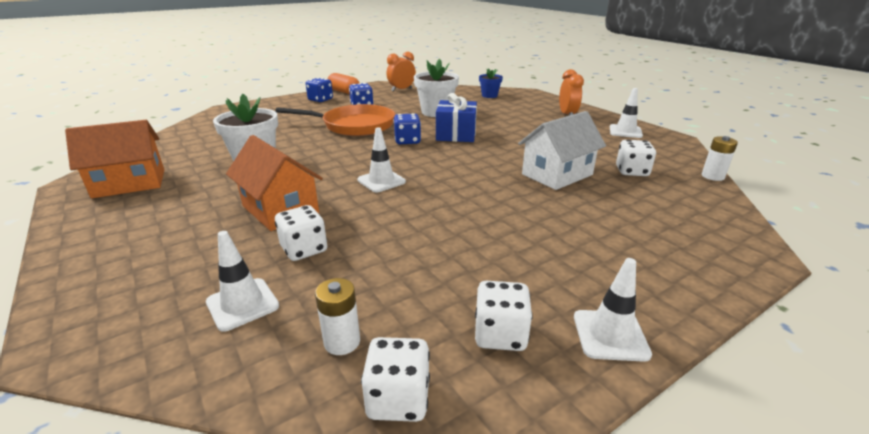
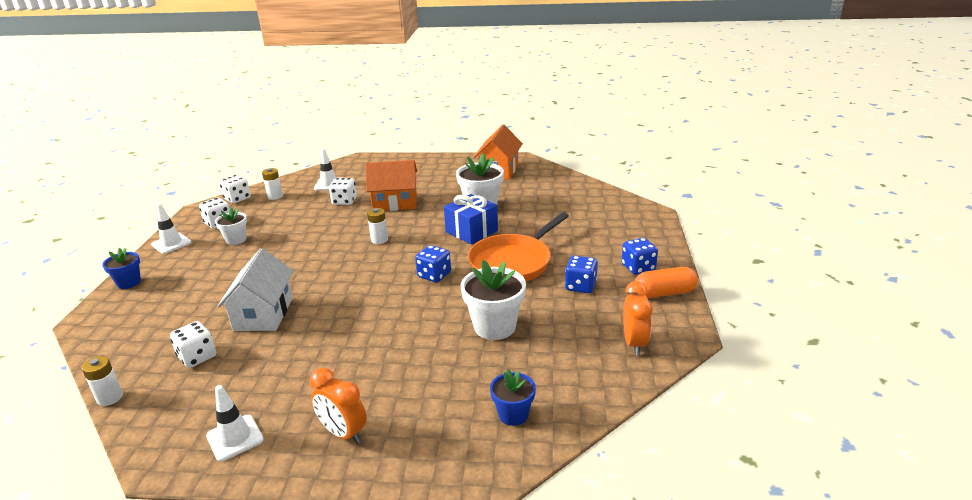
camera: 130 degrees right, 0 degrees up
(381, 181) = (379, 240): white traffic cone -> white battery
(456, 134) = (411, 307): blue gift -> blue gift (471, 231)
(506, 273) = (236, 240): none -> white flower pot
(699, 286) = (129, 282): none -> blue flower pot

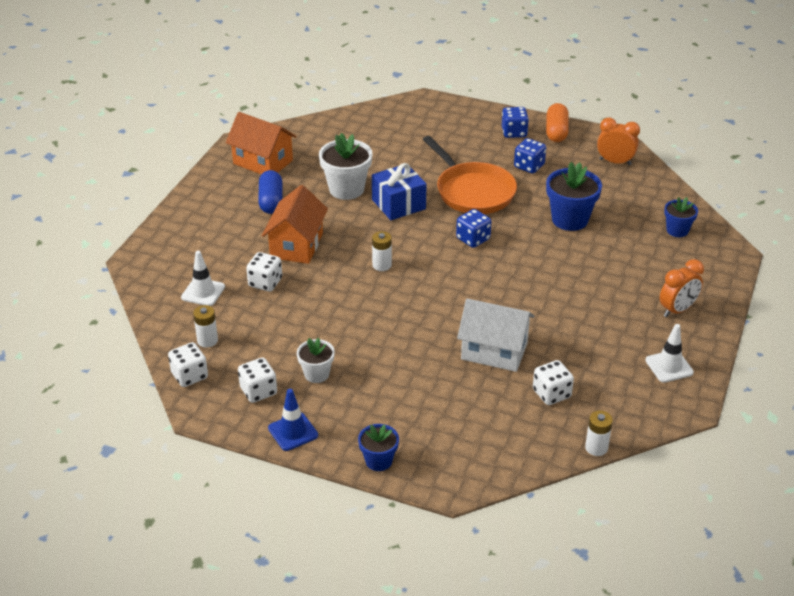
camera: 75 degrees left, 10 degrees up
(171, 243) = (293, 432): white traffic cone -> blue traffic cone
(448, 183) = (271, 201): none -> blue capsule
(494, 327) = (569, 219): white flower pot -> blue flower pot

